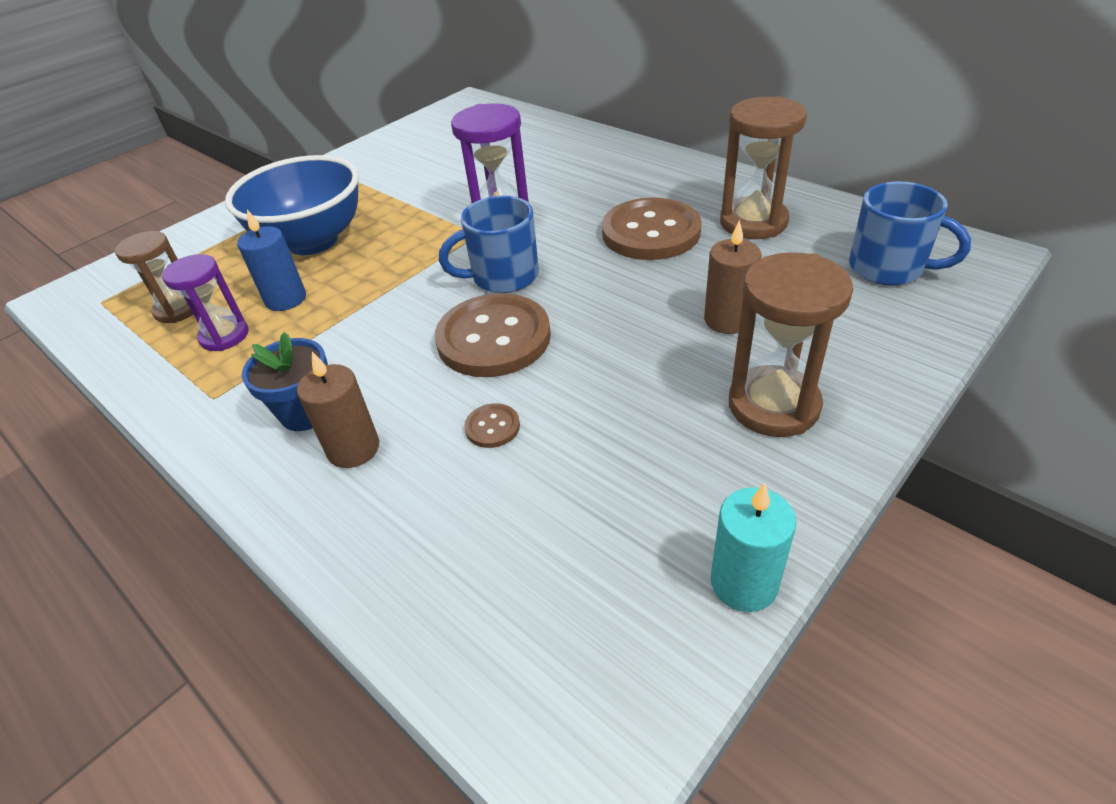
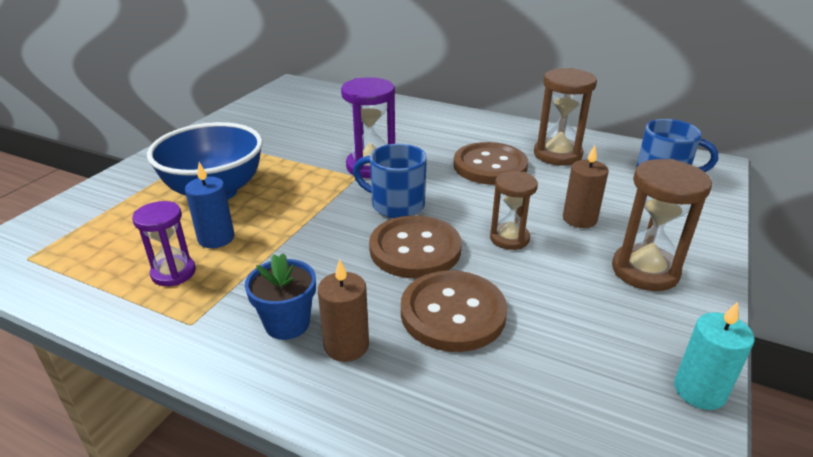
camera: 20 degrees left, 10 degrees down
(178, 309) = (114, 256): brown hourglass -> brown hourglass (509, 238)
(492, 427) = (453, 313): brown button -> brown button, size x2.38
(503, 277) = (396, 205): blue mug -> blue mug turned 60 degrees clockwise

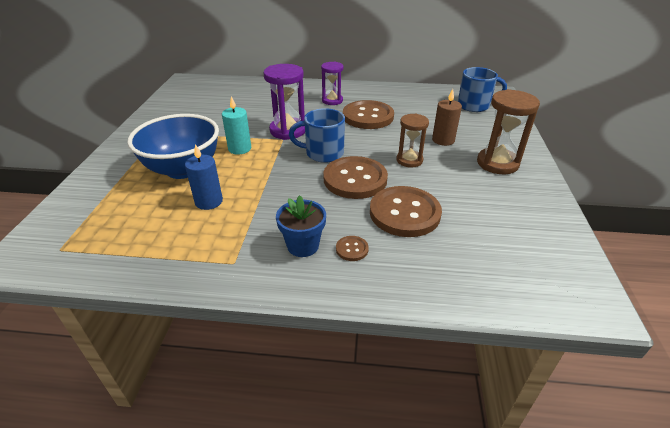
camera: 20 degrees left, 5 degrees up
(173, 273) = (194, 232): purple hourglass -> purple hourglass (332, 100)
(346, 345) = (352, 249): brown candle -> brown button
(557, 155) = (405, 102): brown hourglass -> none
(699, 391) = (562, 222): turquoise candle -> turquoise candle (239, 148)

